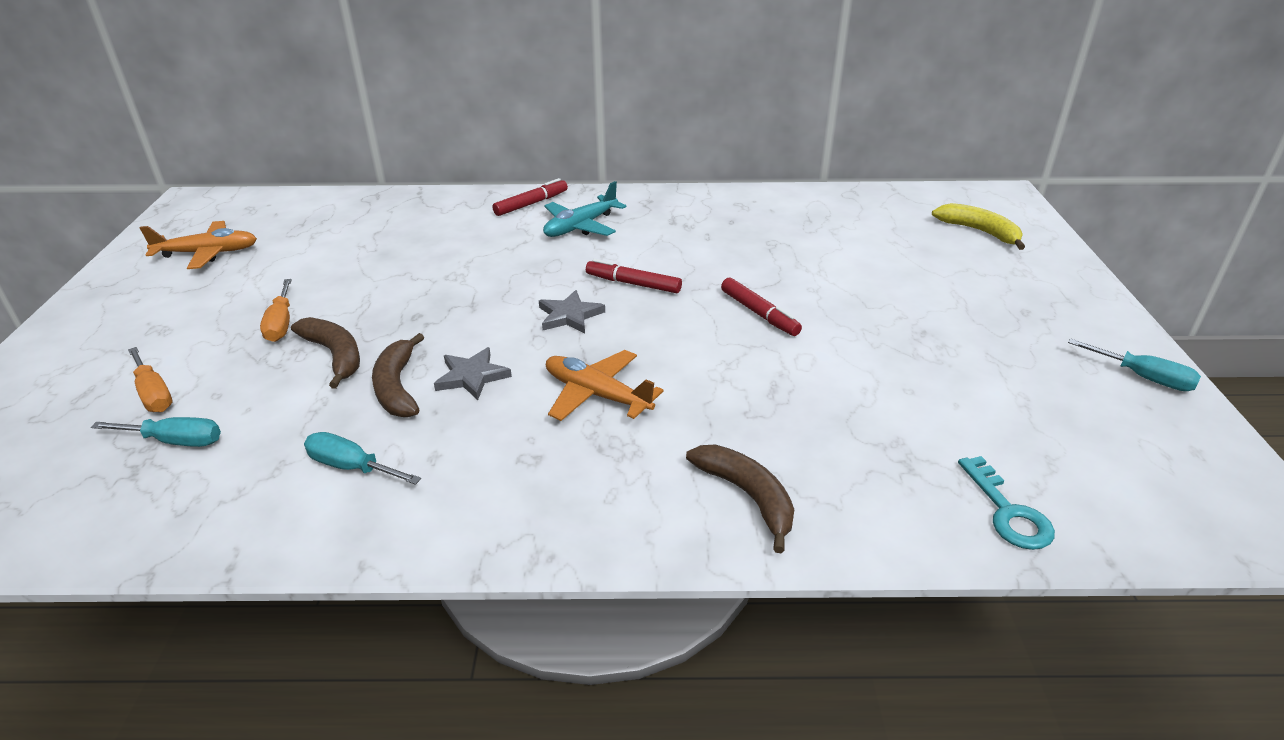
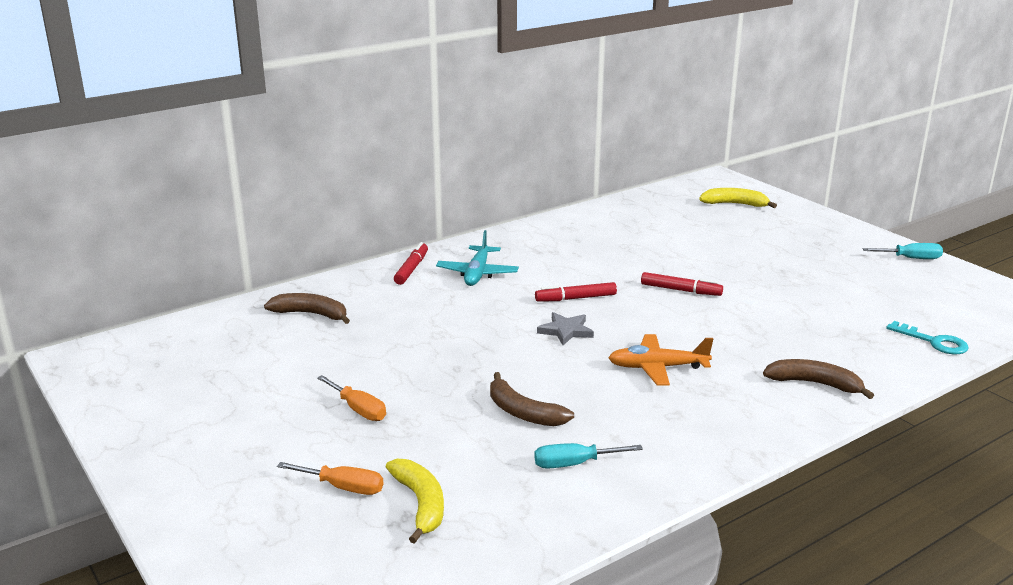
camera: 35 degrees left, 10 degrees down
(175, 441) = (421, 504): turquoise screwdriver -> yellow banana
(208, 253) = (187, 387): orange plane -> none
(335, 355) = (442, 412): brown banana -> brown banana (311, 314)
(472, 376) = (562, 387): grey star -> none

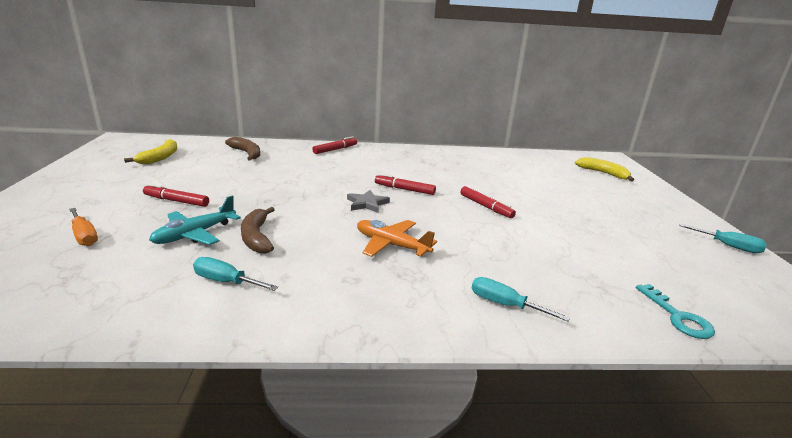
camera: 30 degrees right, 0 degrees up
(358, 409) = (176, 201): orange screwdriver -> red marker
(421, 504) = (97, 263): yellow banana -> yellow banana (160, 157)
(477, 273) = (367, 161): turquoise plane -> turquoise plane (195, 234)
(815, 384) = (504, 304): brown banana -> turquoise screwdriver

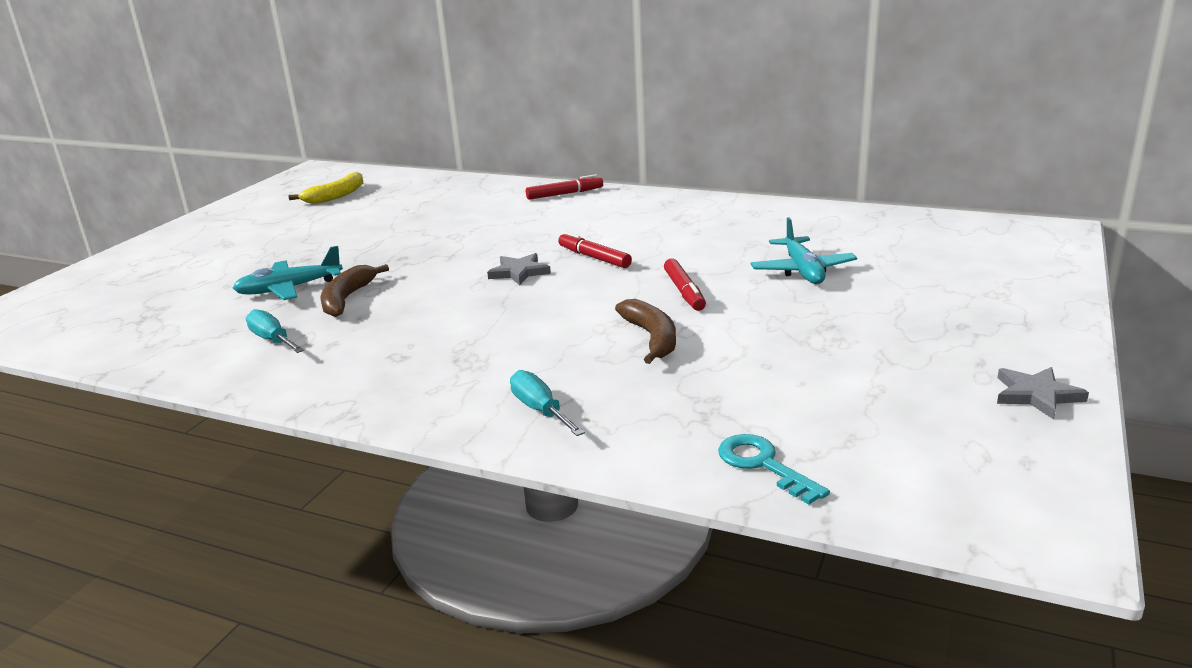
camera: 30 degrees right, 0 degrees up
(84, 236) = (190, 279): orange screwdriver -> none
(176, 201) = (305, 250): red marker -> none
(247, 153) = (441, 194): brown banana -> brown banana (652, 338)
(391, 245) = (488, 326): orange plane -> none
(531, 188) = (802, 270): none -> turquoise plane
(603, 173) = (986, 257): yellow banana -> none
(678, 317) = (763, 465): turquoise key -> turquoise key turned 135 degrees clockwise
(728, 246) = (1036, 395): turquoise screwdriver -> grey star

